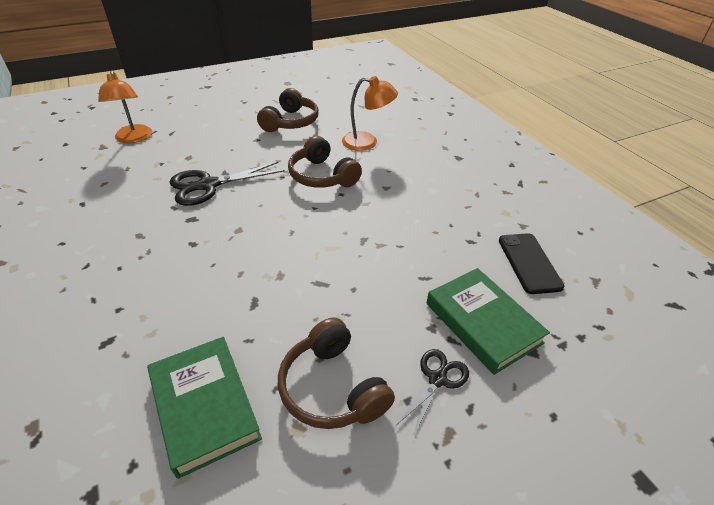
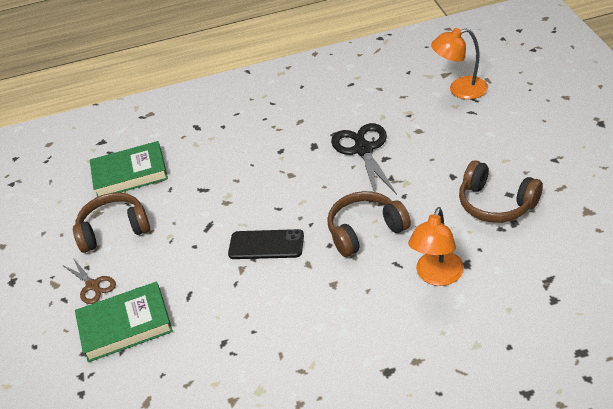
camera: 110 degrees right, 0 degrees up
(437, 379) = (93, 285): black scissors -> brown scissors
(529, 263) = (176, 385): black phone -> black phone (266, 245)

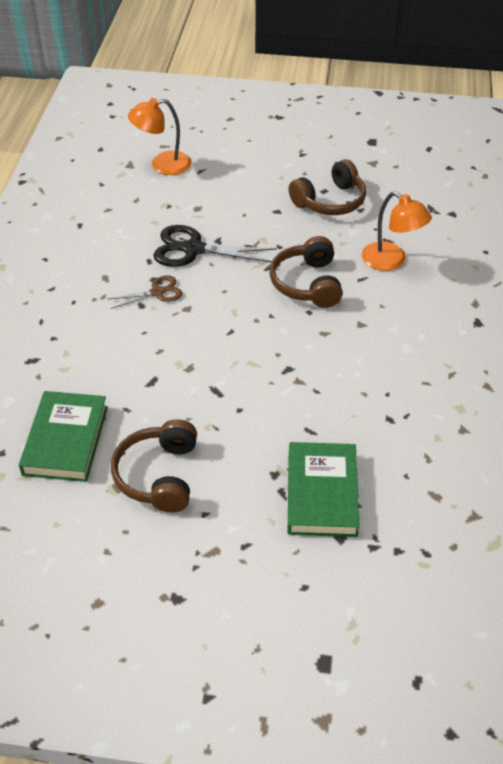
camera: 75 degrees left, 5 degrees up
(93, 285) = (240, 513): brown scissors -> brown scissors (157, 292)
(266, 245) = (278, 354): black phone -> none
(460, 90) = (162, 165): orange lamp -> orange lamp turned 60 degrees clockwise

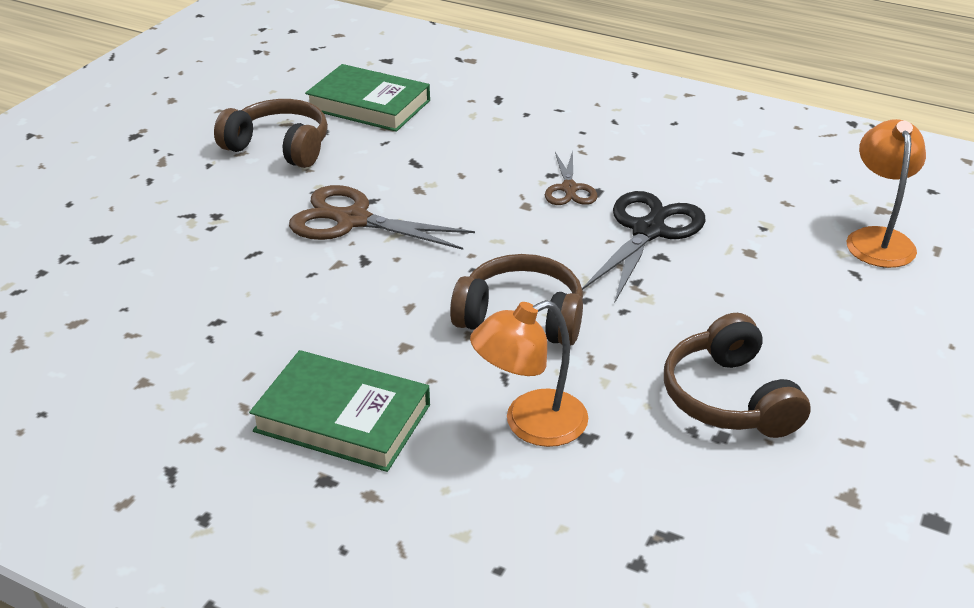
camera: 110 degrees right, 10 degrees down
(245, 390) = (352, 220): none -> brown scissors
(322, 493) = (161, 240): green book -> green book (342, 418)

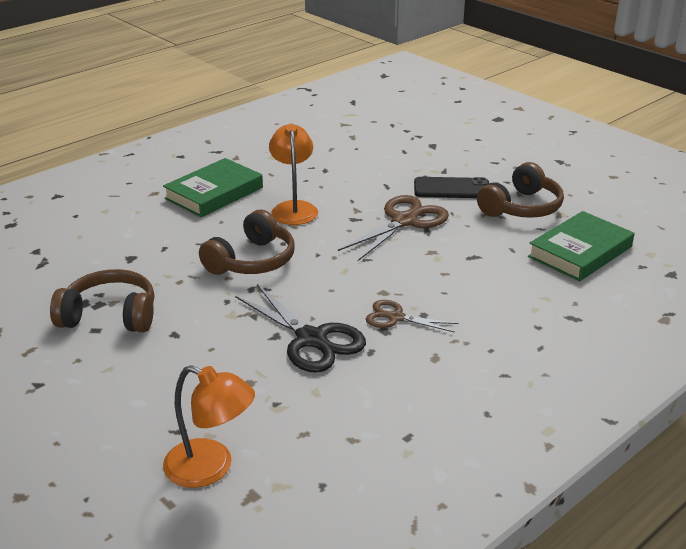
camera: 110 degrees right, 5 degrees down
(245, 200) = (451, 189): none -> black phone
(530, 424) = (157, 243): orange lamp -> orange lamp (294, 208)

